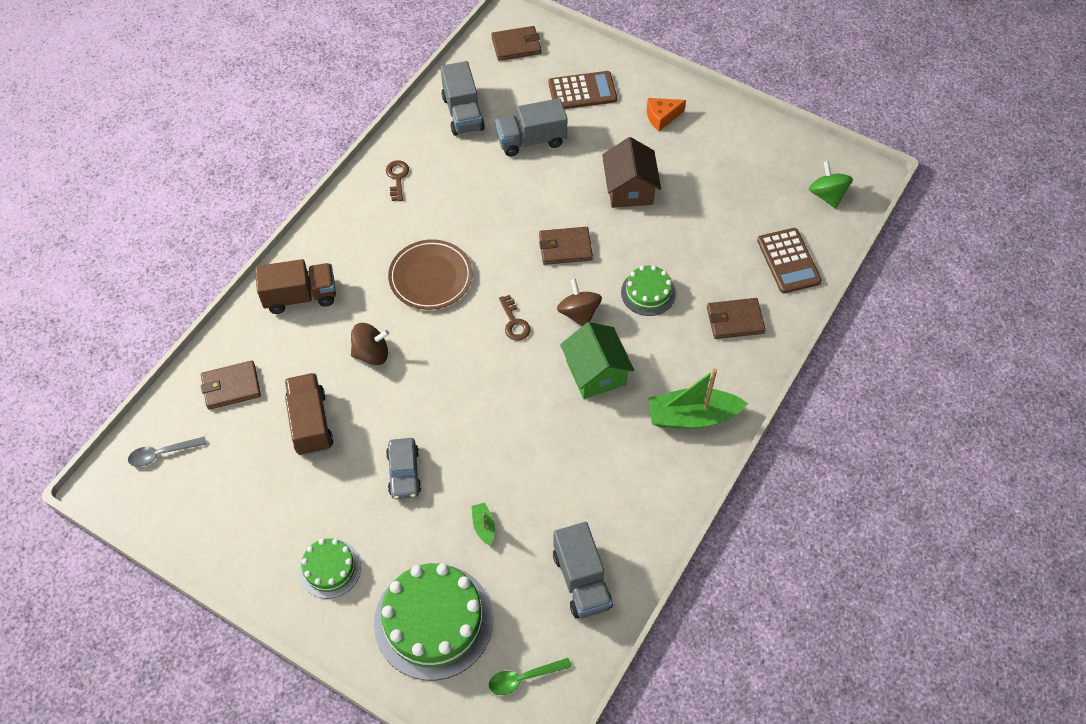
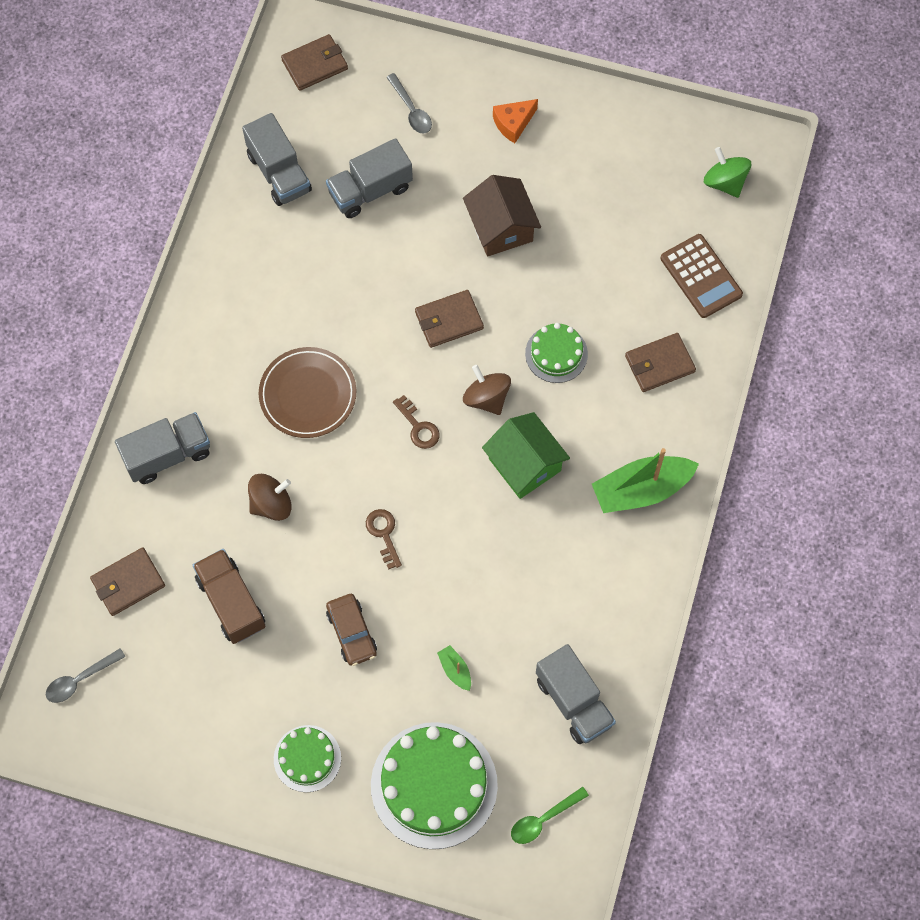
camera: 15 degrees left, 10 degrees up
(300, 296) = (167, 455): brown truck -> grey truck
(397, 178) = (229, 277): brown key -> brown key (383, 534)
(404, 472) = (352, 632): grey car -> brown car
(582, 91) = (411, 110): brown calculator -> grey spoon

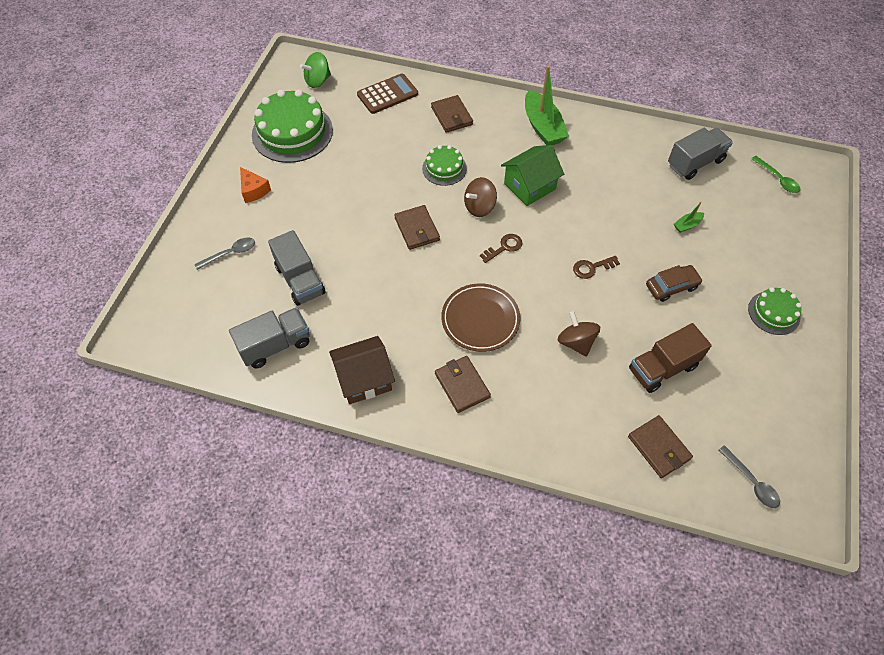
camera: 90 degrees left, 10 degrees down
(167, 455) = (540, 422): grey truck -> none
(315, 64) = (173, 321): brown wallet -> brown wallet (462, 385)
(434, 785) = (772, 237): green cake -> green cake (292, 132)
(501, 228) = (341, 198): brown house -> brown house (364, 379)

